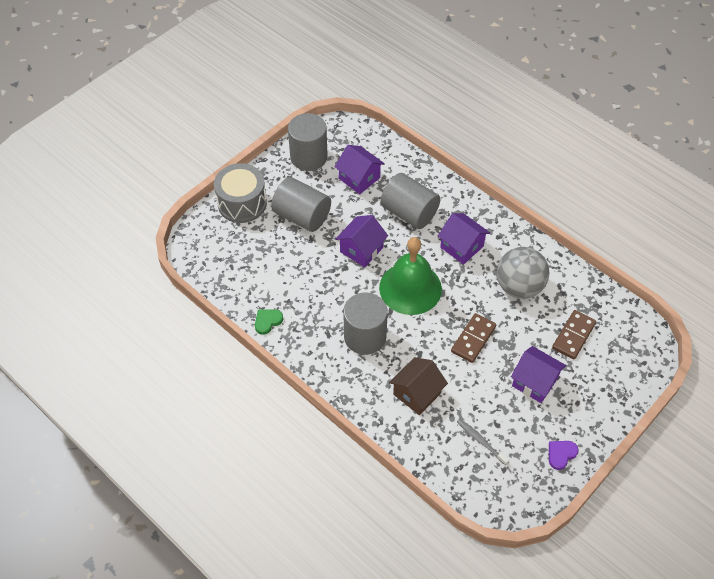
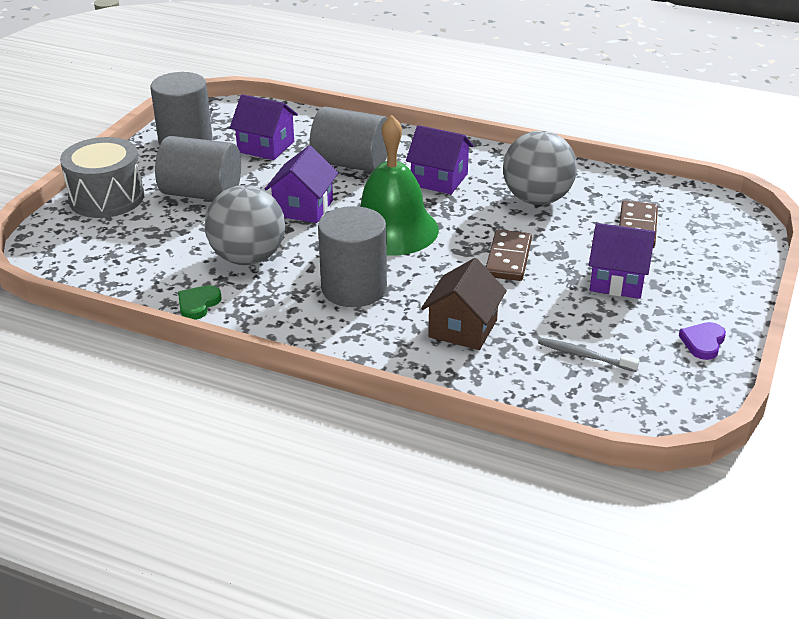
camera: 20 degrees left, 20 degrees down
(310, 288) = (248, 258): none -> grey ball

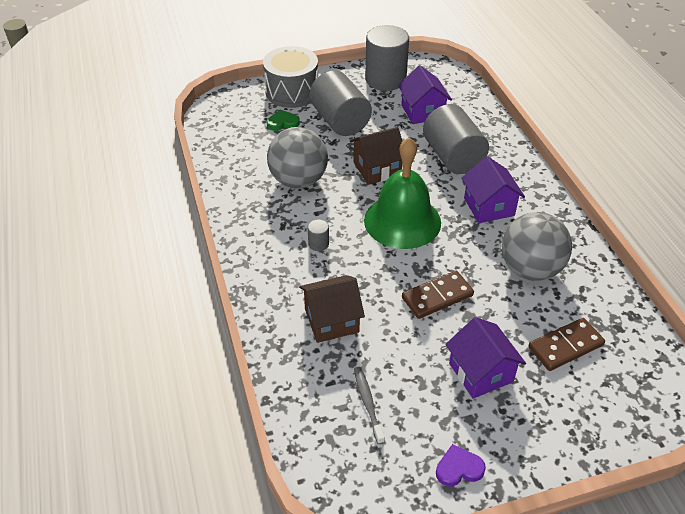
camera: 50 degrees right, 10 degrees up
(198, 304) = (233, 191): green heart -> green heart (282, 122)
(303, 208) = (377, 169): purple house -> brown house
(354, 288) = (318, 244): grey cylinder -> grey cylinder, size x0.40

